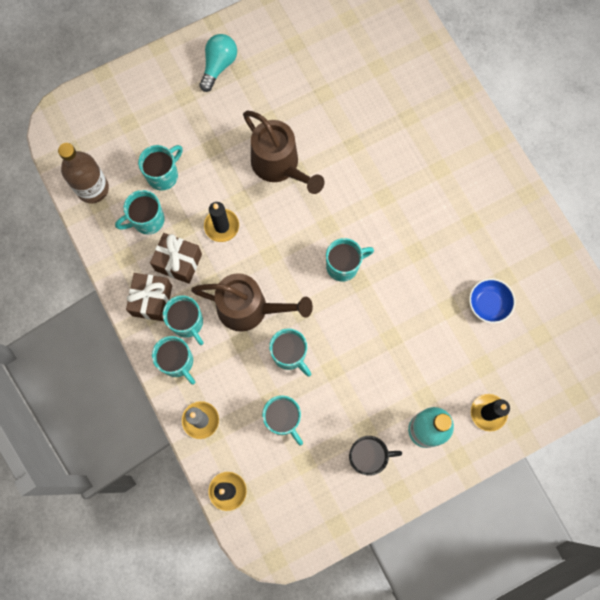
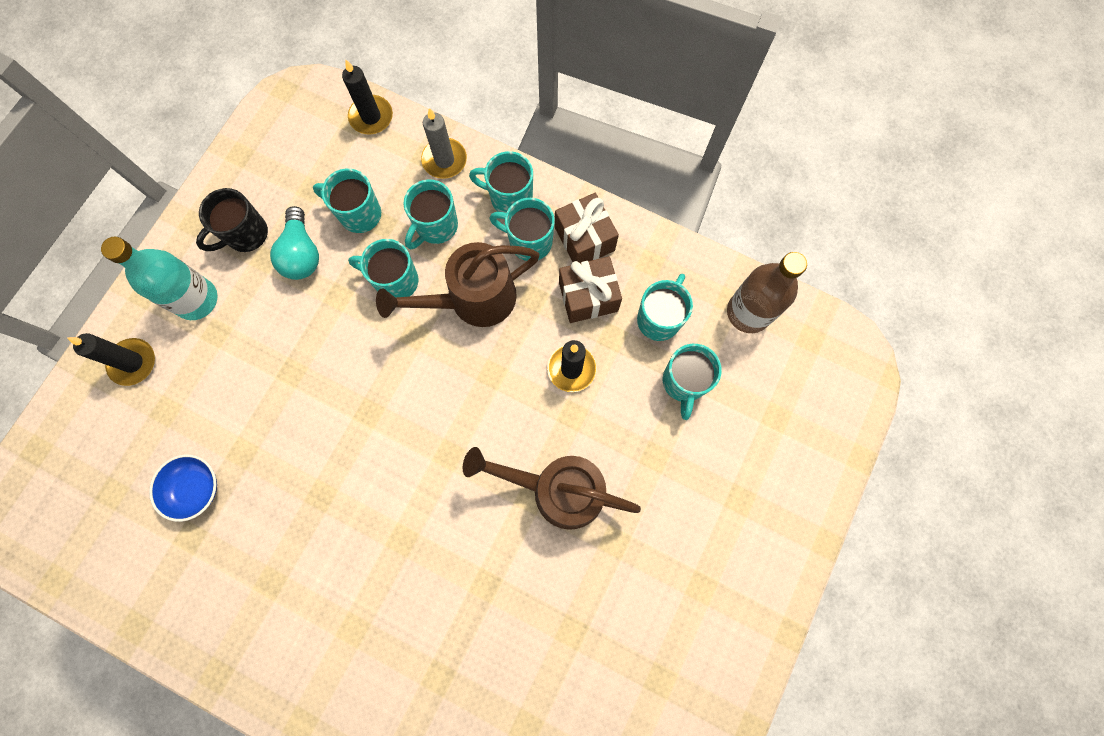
camera: 145 degrees right, 0 degrees up
(219, 66) = (732, 573): turquoise light bulb -> turquoise light bulb (302, 254)
(343, 265) = (398, 418): turquoise mug -> turquoise mug (436, 227)

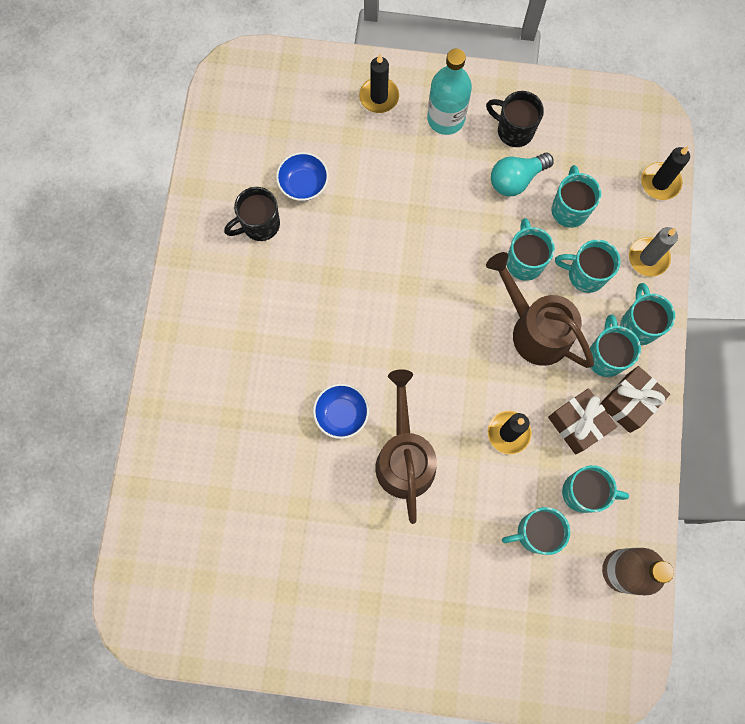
camera: 70 degrees right, 0 degrees up
(220, 560) = (259, 225): none -> black mug
(484, 543) = (341, 414): none -> blue bowl

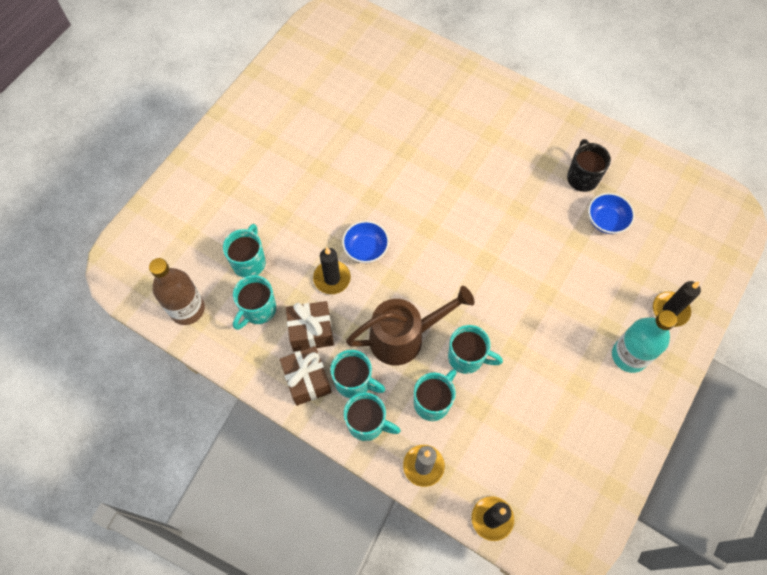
camera: 115 degrees right, 10 degrees down
(341, 414) = (405, 173): blue bowl -> blue bowl (366, 249)
(404, 456) = (352, 200): brown watering can -> none
(514, 130) = (596, 409): black mug -> none
(516, 179) = (546, 387): turquoise light bulb -> none
(569, 209) = (499, 420): turquoise mug -> none

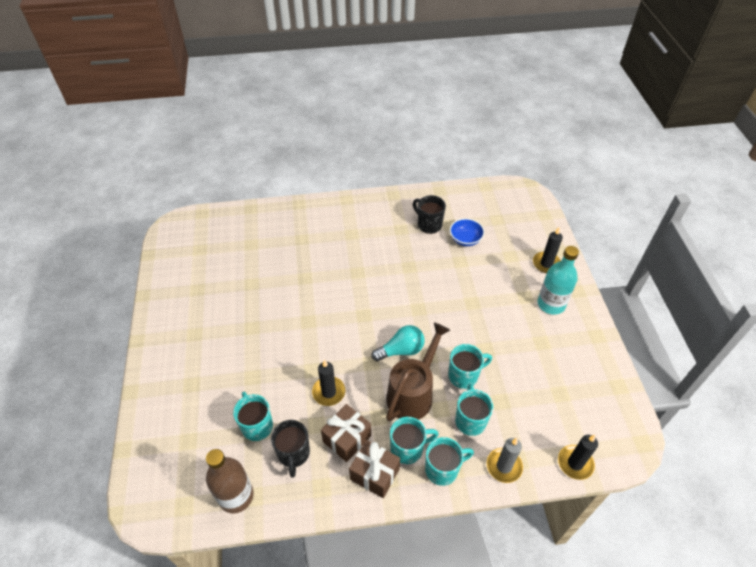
camera: 40 degrees left, 15 degrees down
(258, 310) = (293, 454): turquoise mug -> black mug
(366, 249) = (334, 356): blue bowl -> none
(430, 288) = (401, 350): none -> turquoise light bulb

